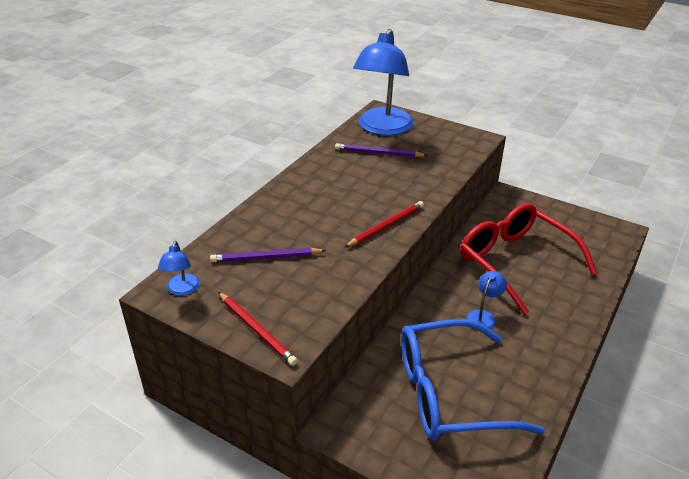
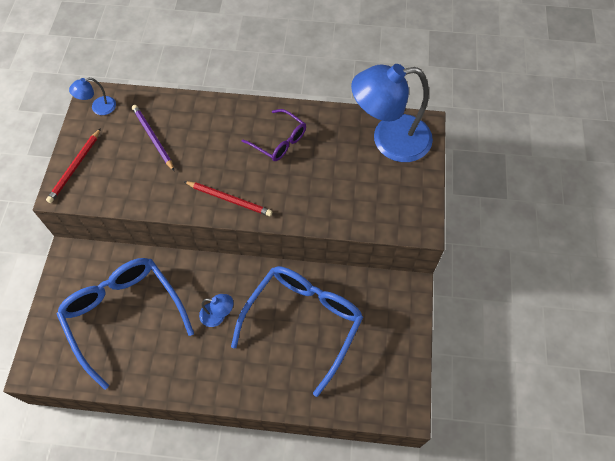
camera: 65 degrees right, 25 degrees up
(339, 180) = (279, 141): none -> purple glasses
(378, 153) = (341, 153): purple pencil -> none
(515, 262) = (303, 322): red glasses -> blue glasses

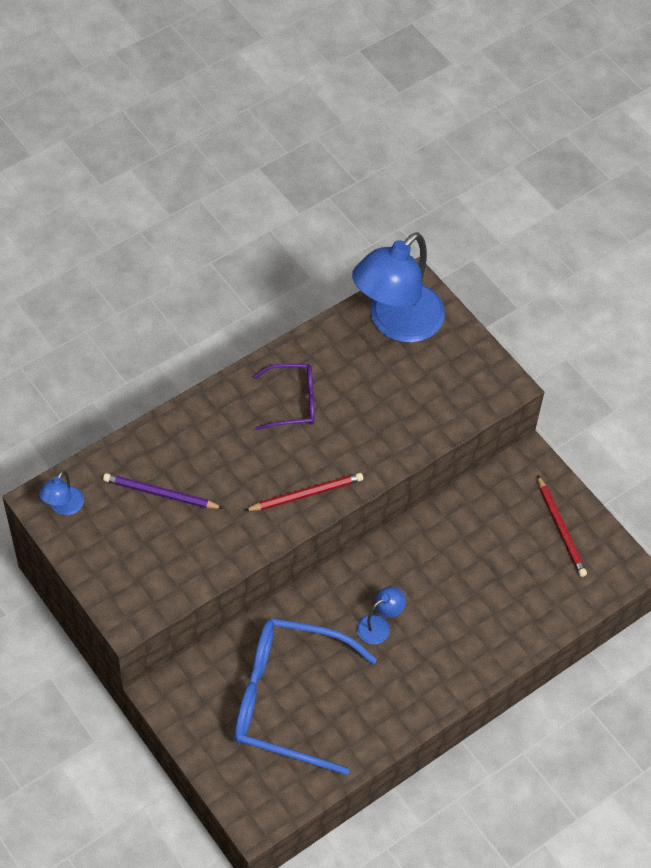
camera: 45 degrees left, 5 degrees down
(75, 167) = (113, 583): red pencil -> red pencil (561, 528)
(303, 322) = (464, 566): blue glasses -> none

